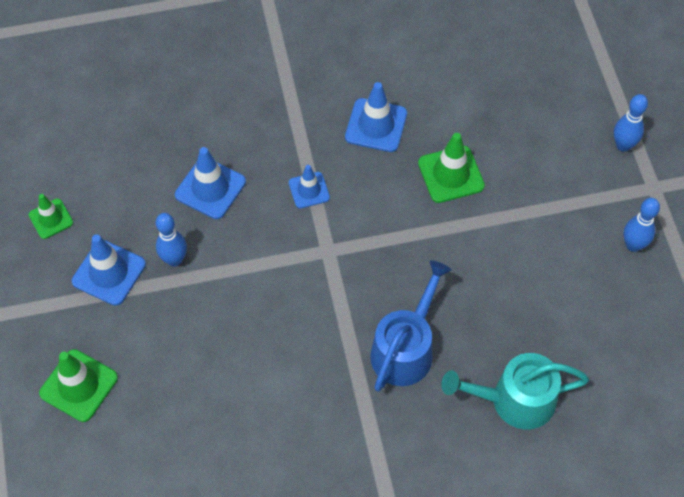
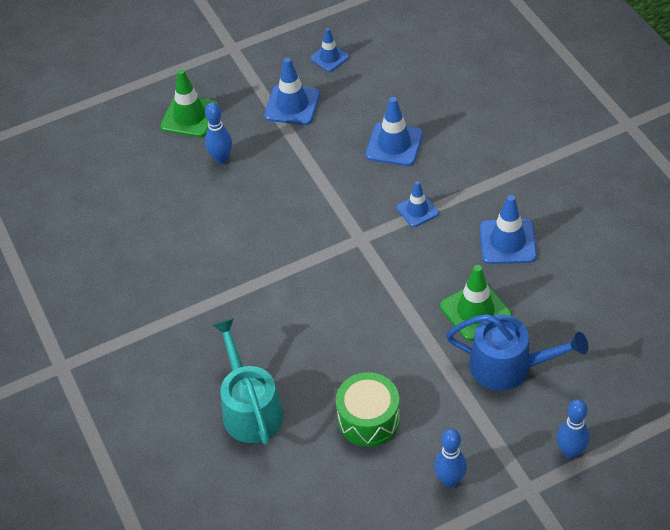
camera: 80 degrees right, 10 degrees down
(51, 219) = (329, 58): green traffic cone -> blue traffic cone
(174, 260) = (317, 141): blue bowling pin -> blue bowling pin (221, 159)
(405, 349) = (279, 316): blue watering can -> blue watering can (508, 366)
(552, 295) = (368, 419): none -> green drum

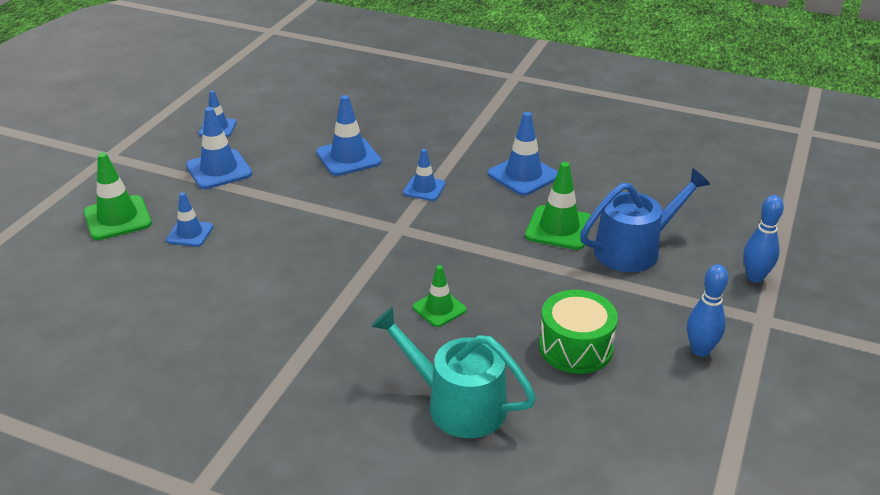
camera: 45 degrees left, 15 degrees down
(221, 159) = (190, 233): blue bowling pin -> blue traffic cone
(315, 328) = (439, 308): none -> green traffic cone

